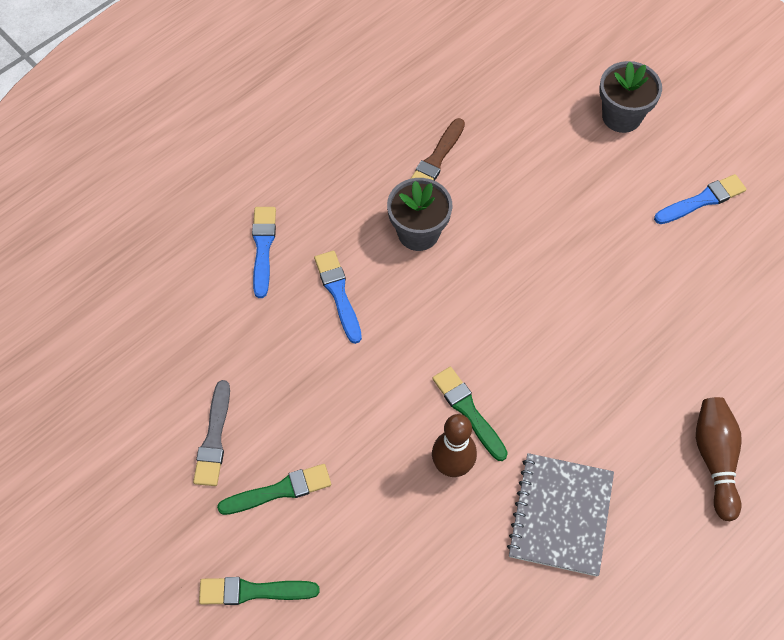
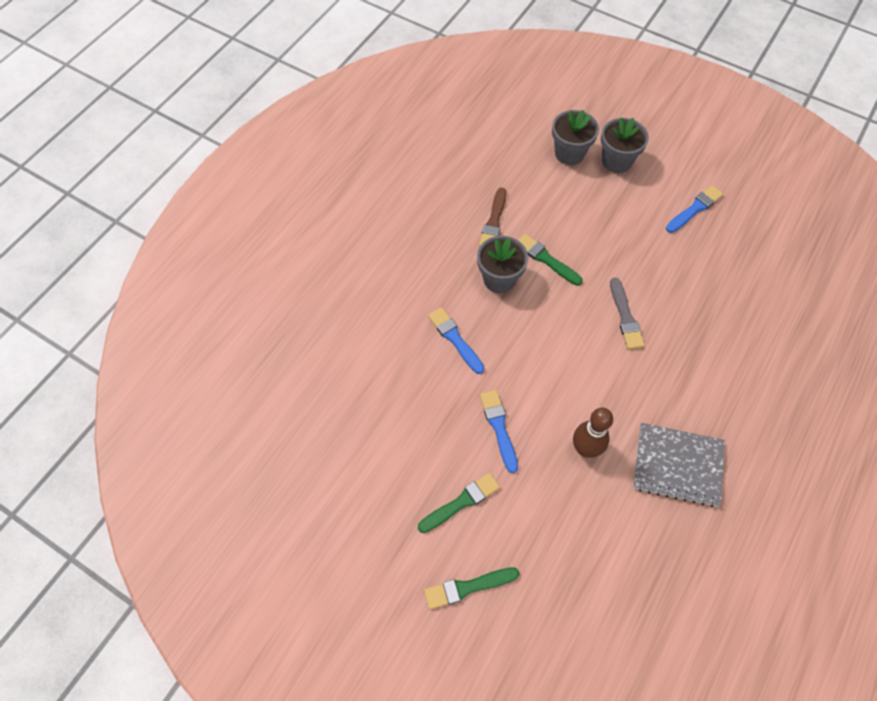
camera: 15 degrees left, 0 degrees up
(214, 438) = (396, 474): grey brush -> grey brush (625, 317)
(263, 247) = (385, 317): blue brush -> blue brush (499, 427)
(468, 411) = (582, 404): green brush -> green brush (546, 259)
(561, 515) = (677, 465): grey notebook -> grey notebook turned 75 degrees counterclockwise
(563, 93) = (569, 153): none -> grey flower pot
(715, 459) = (772, 395): brown bowling pin -> none

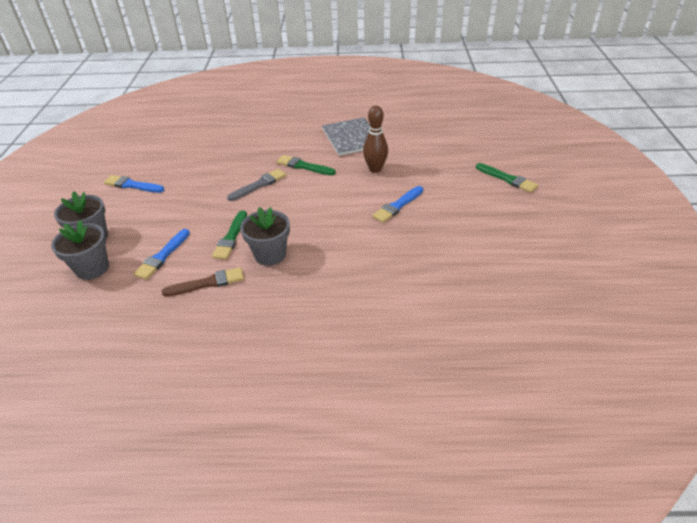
camera: 120 degrees left, 20 degrees down
(455, 339) = (348, 255): blue brush -> blue brush (162, 256)
(461, 502) = (464, 201): green brush -> green brush (303, 166)

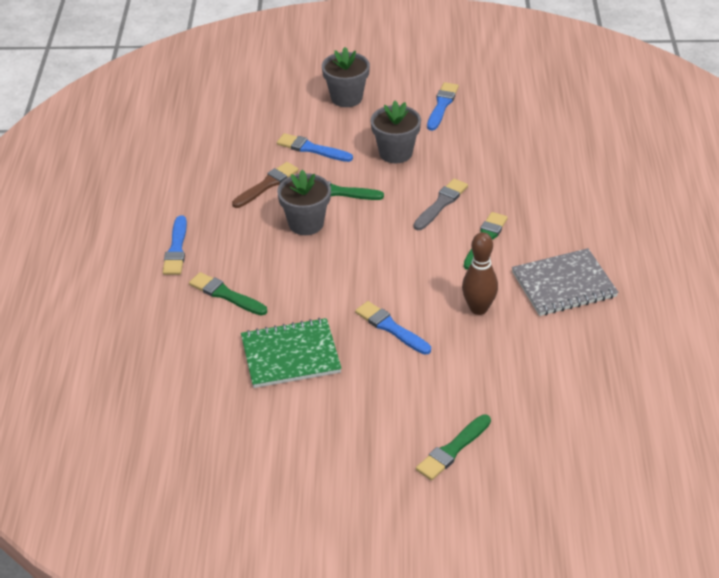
camera: 90 degrees right, 0 degrees up
(92, 268) = (298, 108): grey flower pot -> grey flower pot (395, 153)
(207, 283) = (267, 185): brown brush -> brown brush turned 120 degrees counterclockwise
(259, 185) = (441, 204): grey brush -> grey brush turned 105 degrees counterclockwise
(294, 343) = (176, 249): none -> blue brush
(362, 300) = (225, 294): none -> green brush
(434, 255) = (290, 355): none -> green notebook

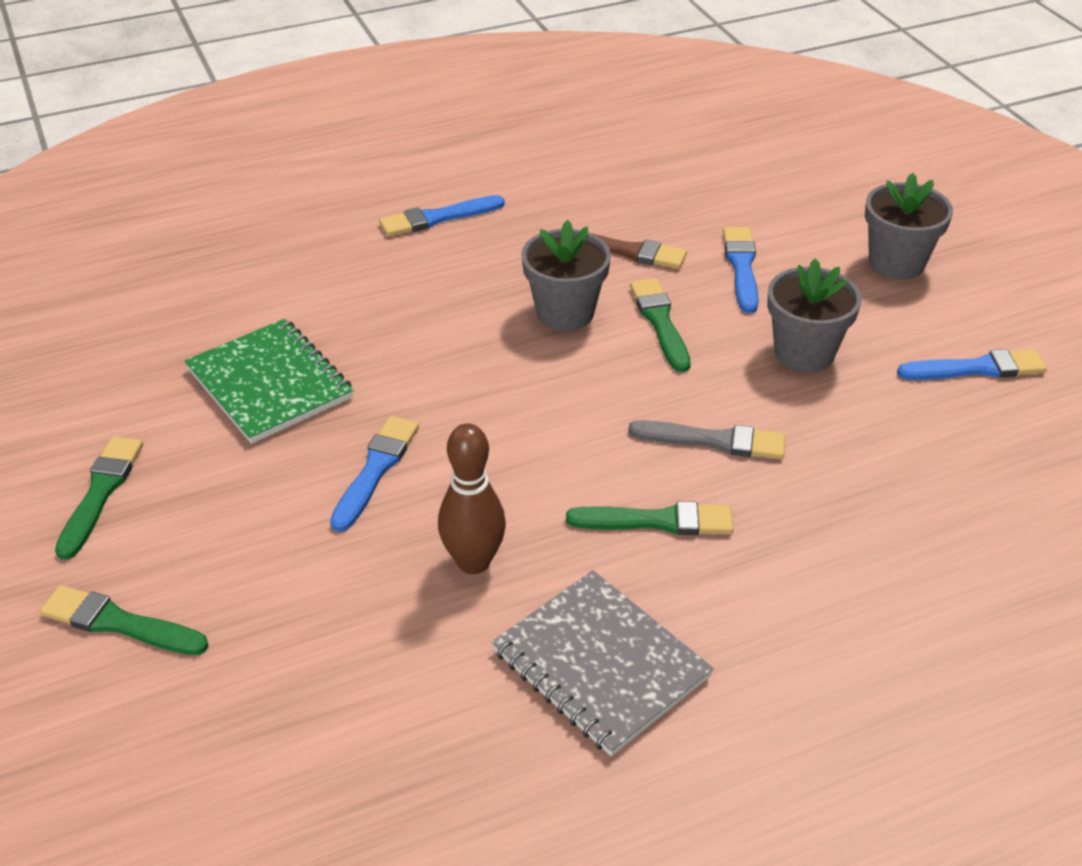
camera: 65 degrees right, 0 degrees up
(225, 294) = (368, 287): green brush -> green brush (101, 492)

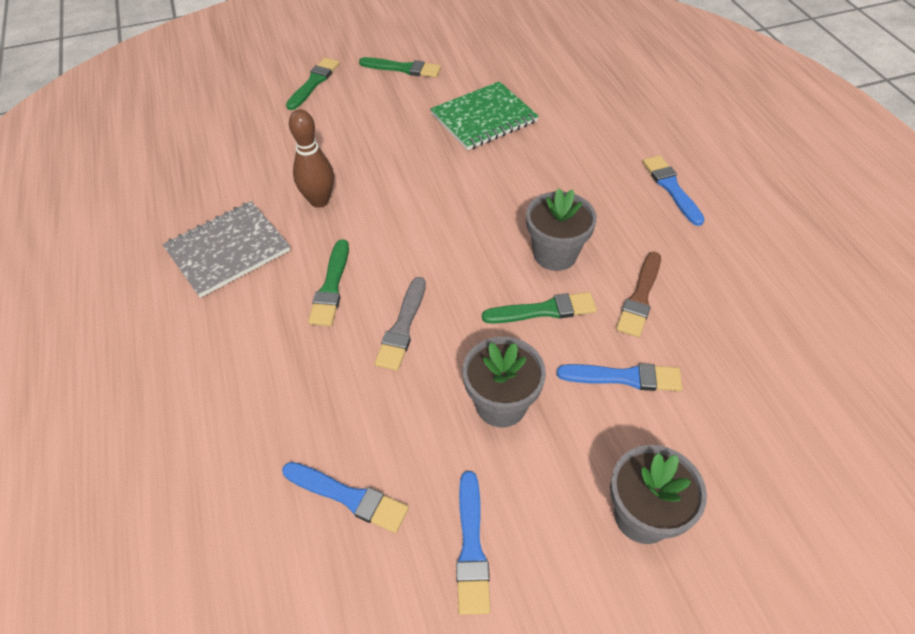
camera: 95 degrees right, 10 degrees up
(376, 469) = (403, 162): blue brush -> blue brush (349, 497)

